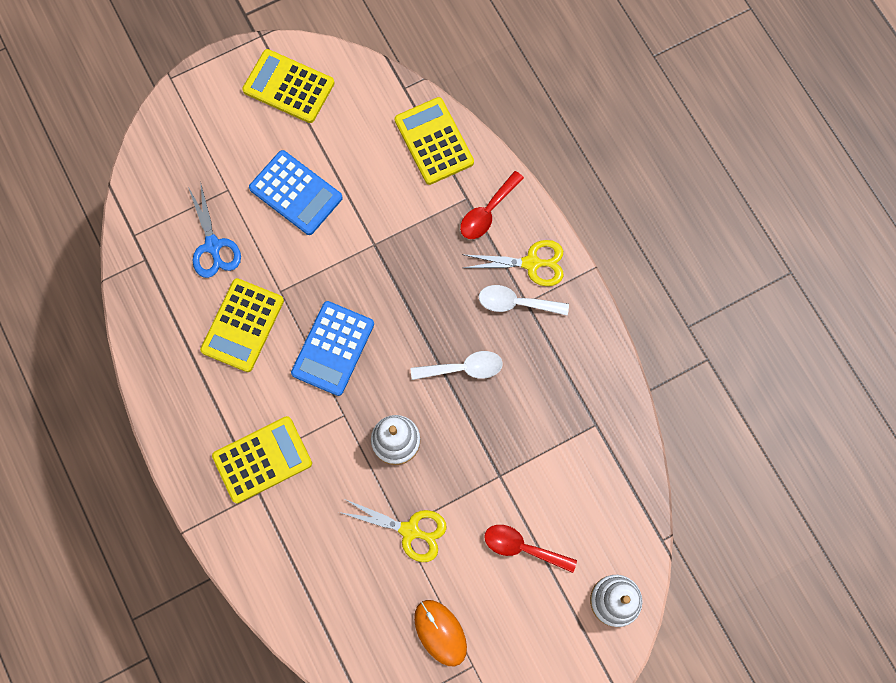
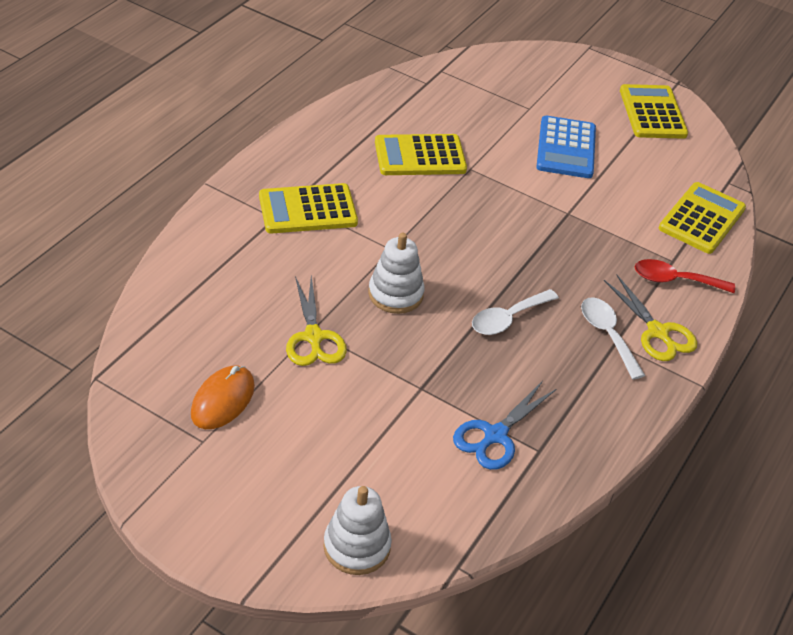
camera: 55 degrees right, 30 degrees down
(213, 246) = (473, 116): blue scissors -> blue scissors (495, 435)
(262, 460) = (307, 210): yellow calculator -> yellow calculator turned 135 degrees clockwise
(333, 348) = (448, 219): blue calculator -> none
(464, 368) = (507, 319): white spoon -> white spoon turned 90 degrees clockwise
(522, 547) = (359, 436): red spoon -> none

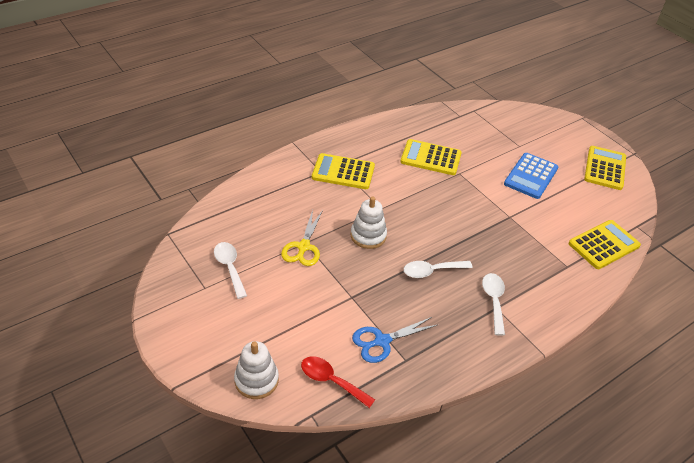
camera: 25 degrees right, 0 degrees up
(223, 400) = (230, 267): orange mouse -> white spoon
(657, 332) = (530, 309): yellow scissors -> none
(674, 280) = (561, 279): red spoon -> red spoon (331, 381)

